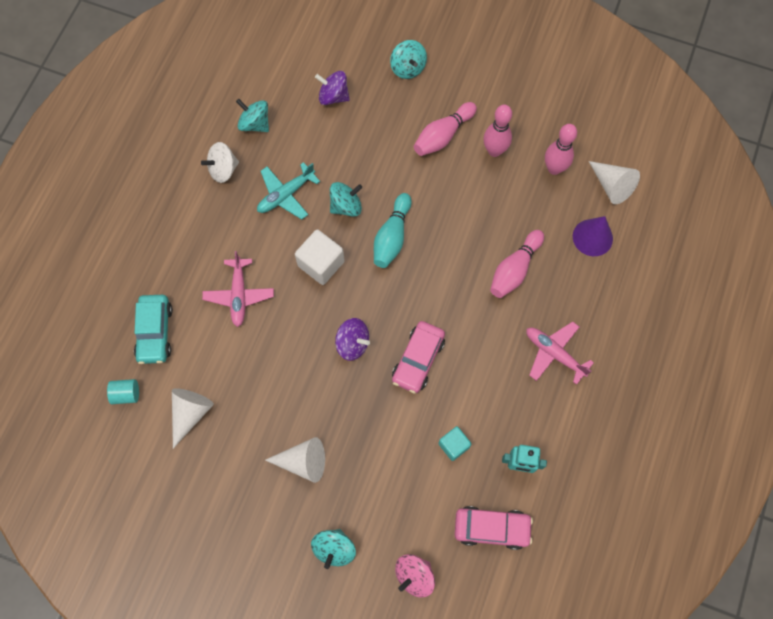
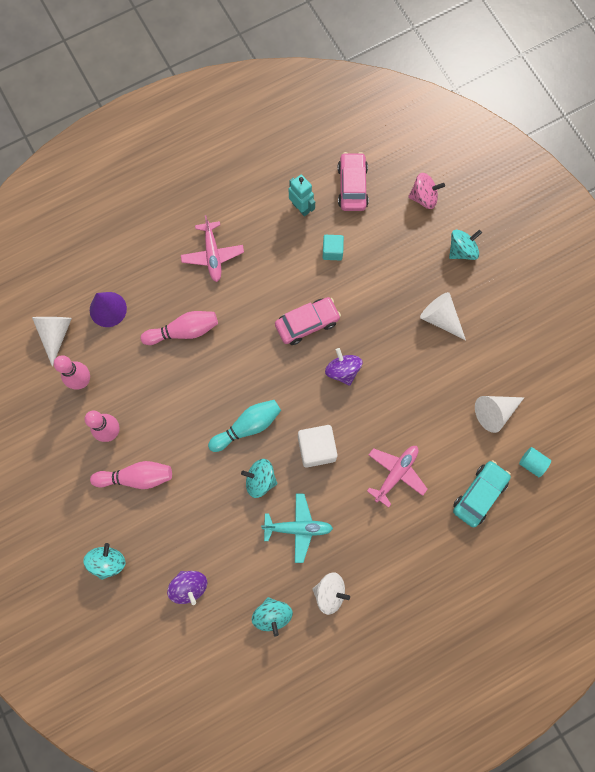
camera: 140 degrees left, 5 degrees up
(491, 528) = (352, 186): pink car -> pink car turned 45 degrees clockwise

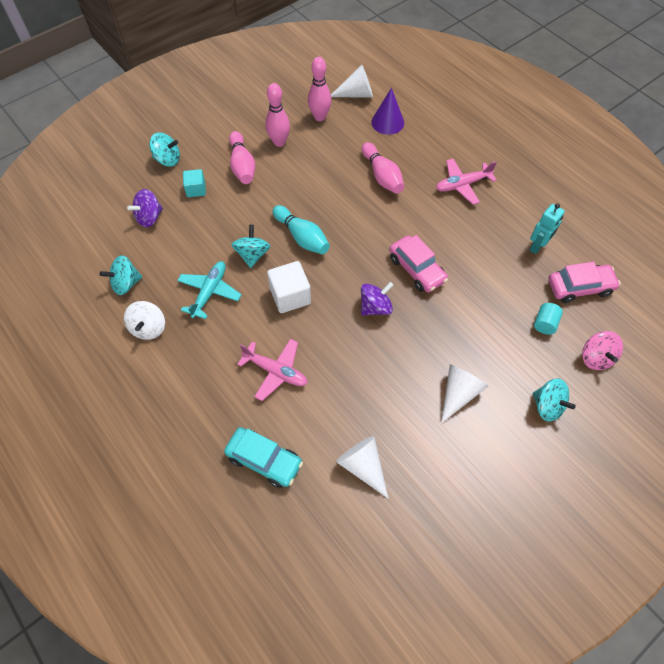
camera: 80 degrees right, 15 degrees down
(298, 528) = (209, 292): turquoise plane -> turquoise plane turned 150 degrees counterclockwise
(332, 251) = (500, 280): turquoise cube -> turquoise cube (196, 189)
(532, 463) = (309, 517): turquoise cylinder -> turquoise cylinder (545, 324)

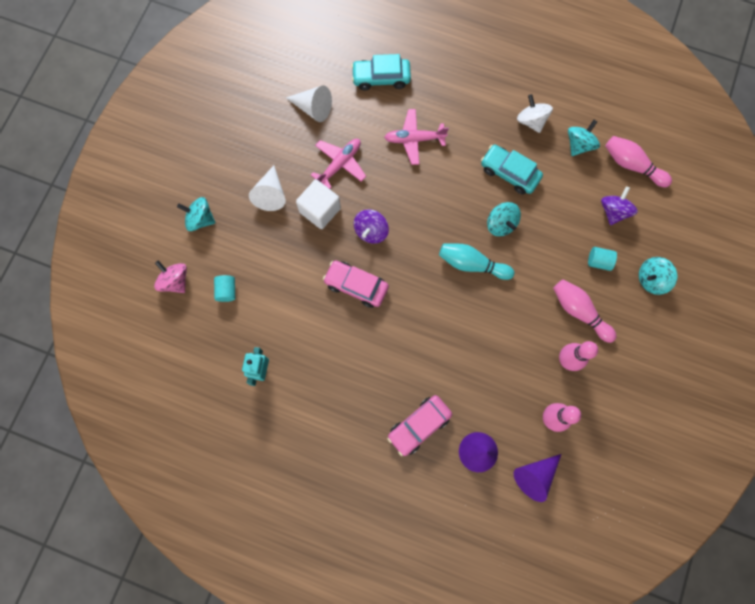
camera: 150 degrees right, 15 degrees up
(196, 189) = (598, 261): turquoise cube -> turquoise cylinder
(209, 292) = (509, 173): turquoise plane -> turquoise car
(290, 296) = (444, 204): white cube -> white cube (320, 210)
(356, 94) = (534, 476): white cone -> purple cone
(382, 176) = (443, 374): pink bowling pin -> pink bowling pin (632, 165)
(462, 185) = (361, 407): pink plane -> pink plane (340, 164)
(579, 287) = (209, 344): pink car -> pink car (419, 426)

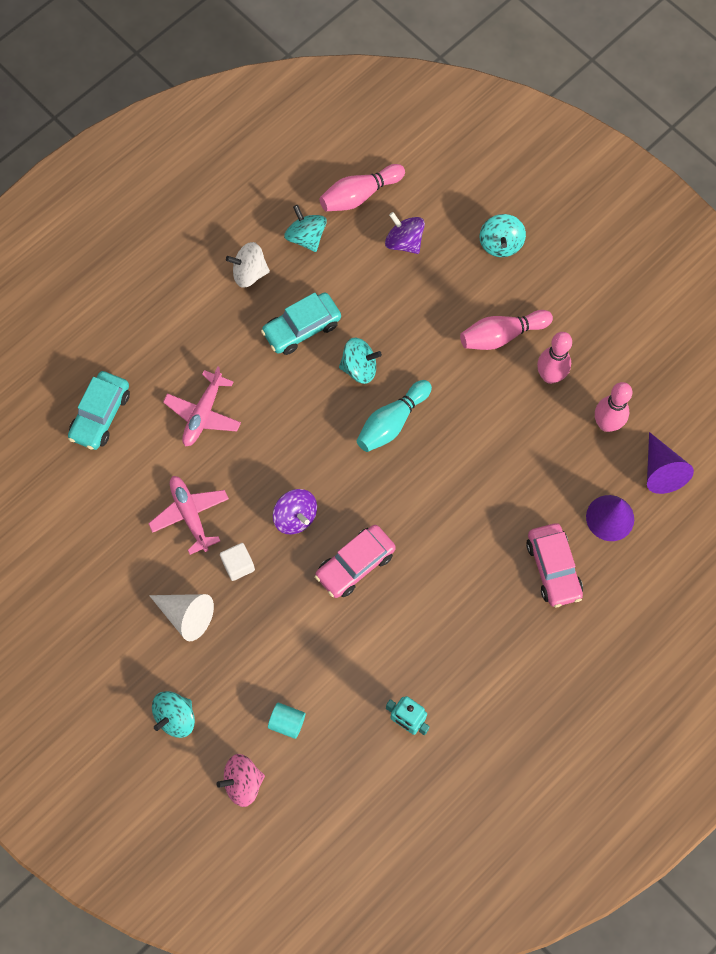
camera: 65 degrees left, 5 degrees down
(313, 108) = (97, 514): white cone -> none
(320, 210) = (238, 565): white cube -> white cube, size x0.62
(598, 261) = (454, 286): turquoise cylinder -> none

